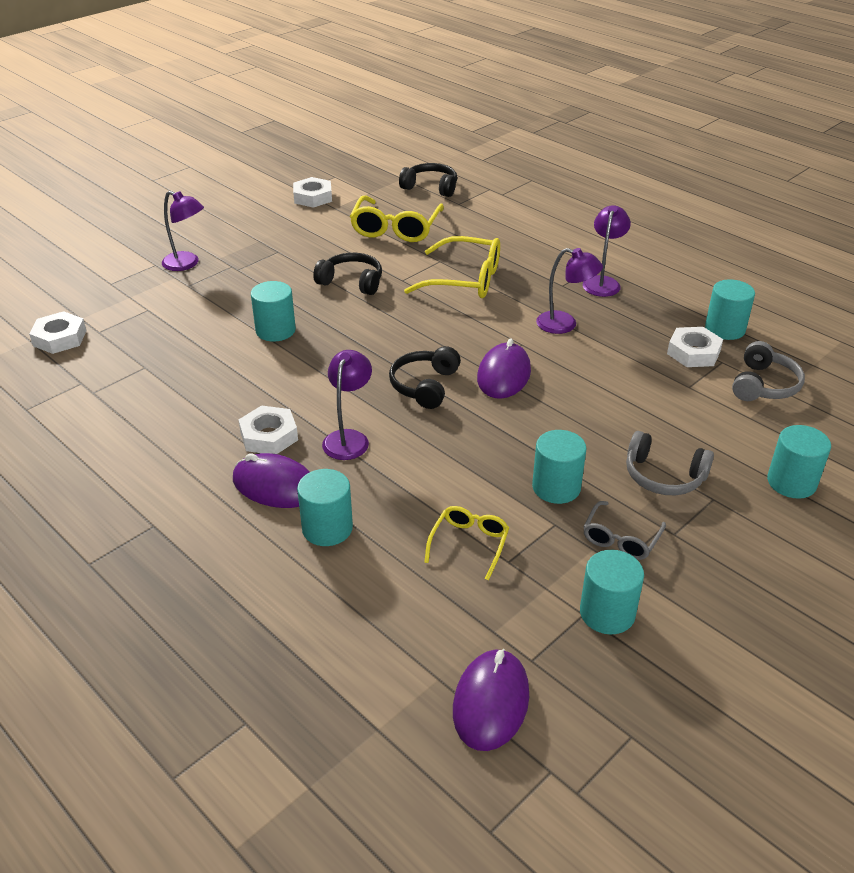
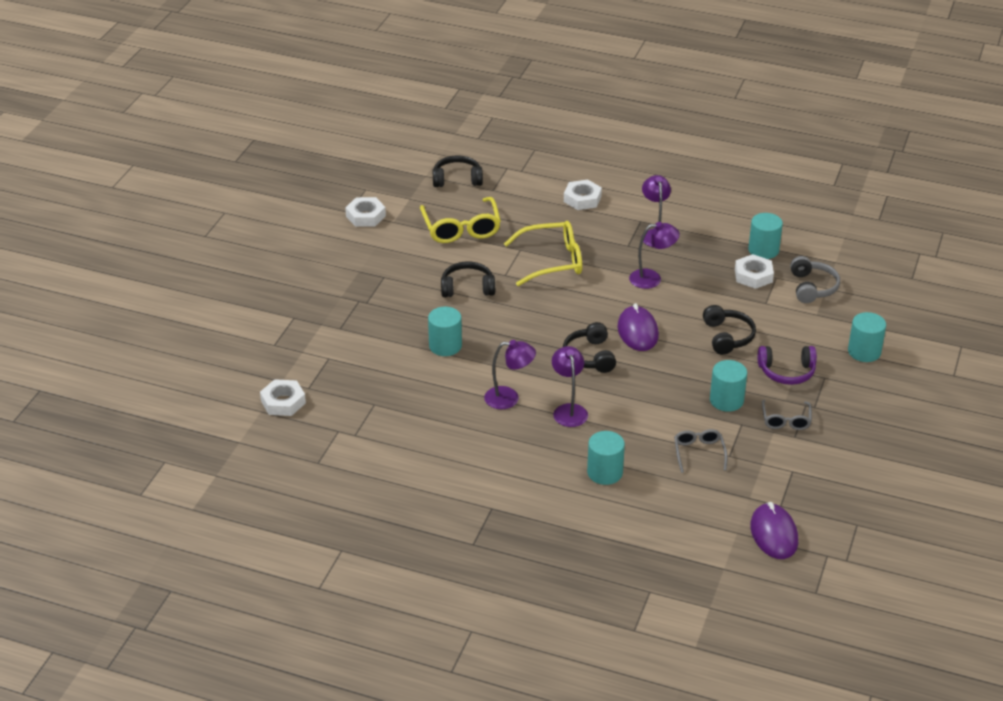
camera: 25 degrees left, 0 degrees up
(187, 264) = (319, 309): purple lamp -> purple lamp (509, 398)
(269, 436) = (513, 426): white nut -> white nut (582, 199)
(275, 486) = (547, 457): purple mouse -> none
(469, 544) = (699, 453): yellow glasses -> grey glasses
(607, 613) = (805, 466): turquoise cylinder -> none
(612, 411) = (727, 337): none -> black headphones
(663, 476) = (787, 372): grey headphones -> purple headphones

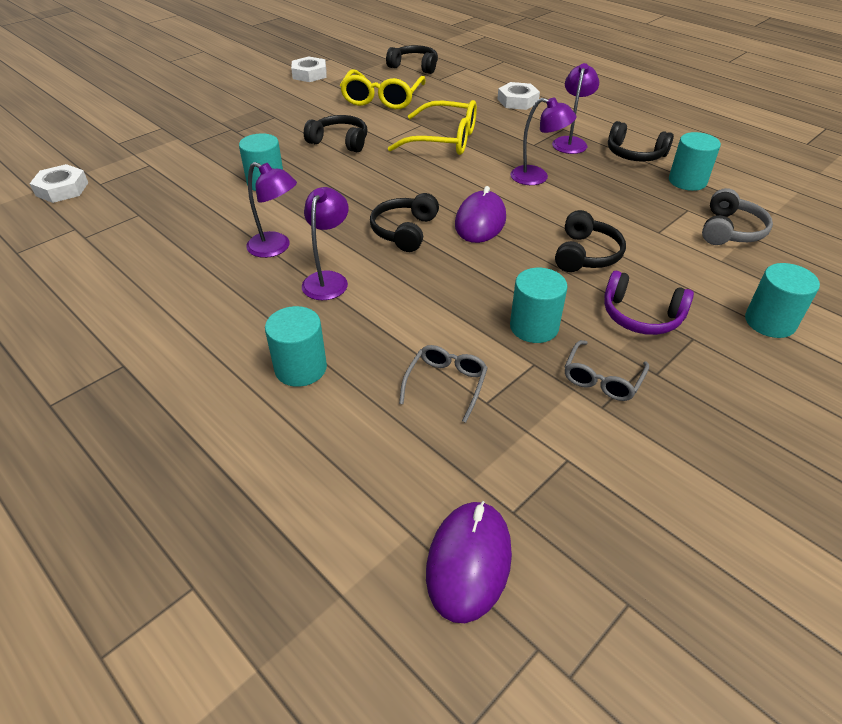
camera: 25 degrees right, 5 degrees up
(711, 233) = (634, 154): none -> black headphones
(753, 275) = (660, 202): white nut -> none

